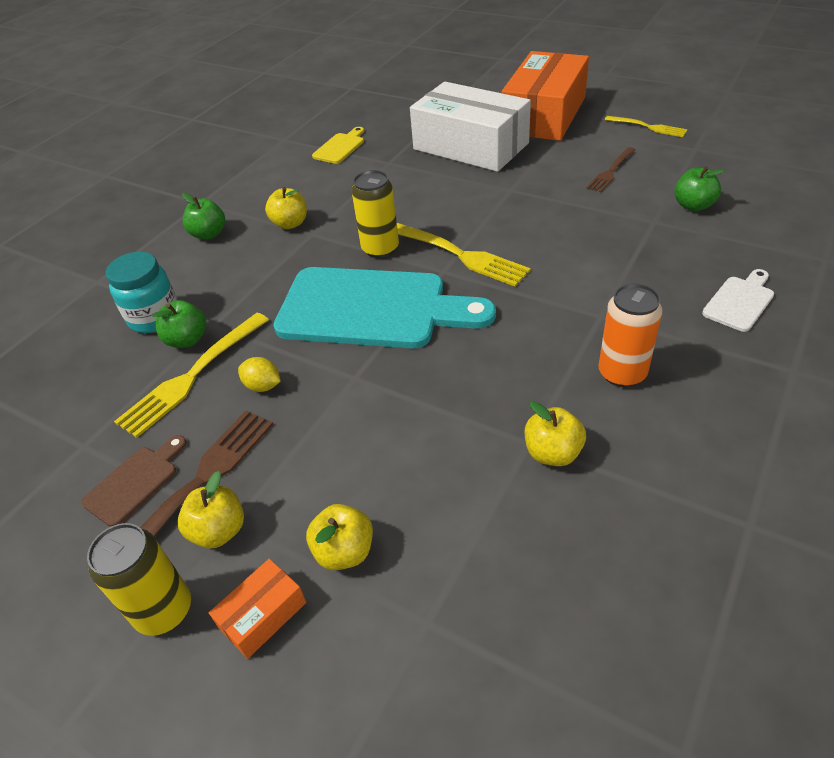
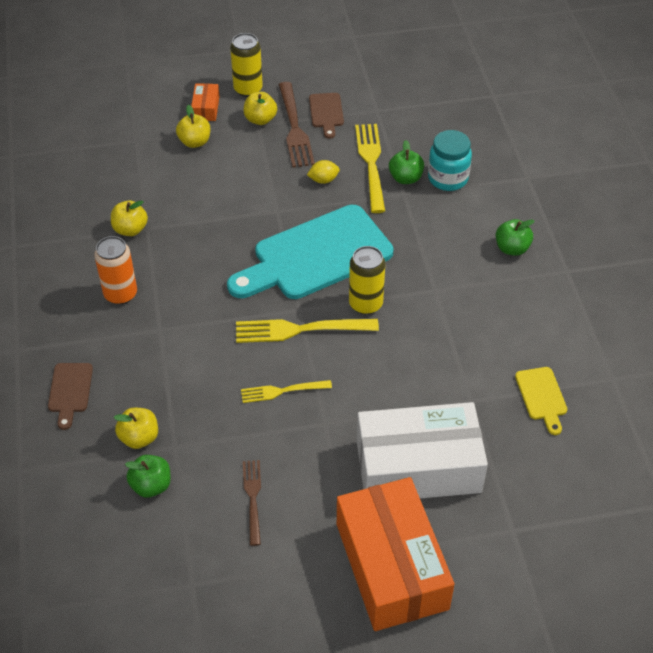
camera: 135 degrees right, 5 degrees up
(290, 224) = (464, 289): yellow apple -> yellow apple (139, 438)
(648, 127) = (262, 602): yellow fork -> yellow fork (282, 391)
(740, 301) = (70, 391): white cutting board -> brown cutting board

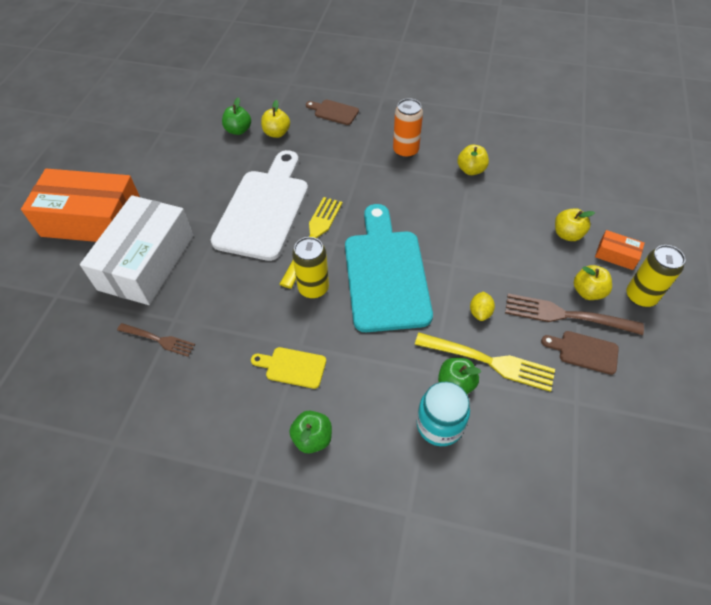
camera: 115 degrees right, 5 degrees up
(253, 498) = (193, 171): brown fork -> brown fork (158, 340)
(282, 391) = (264, 209): yellow fork -> white cutting board
(542, 397) = (139, 373): yellow cutting board -> yellow cutting board (292, 367)

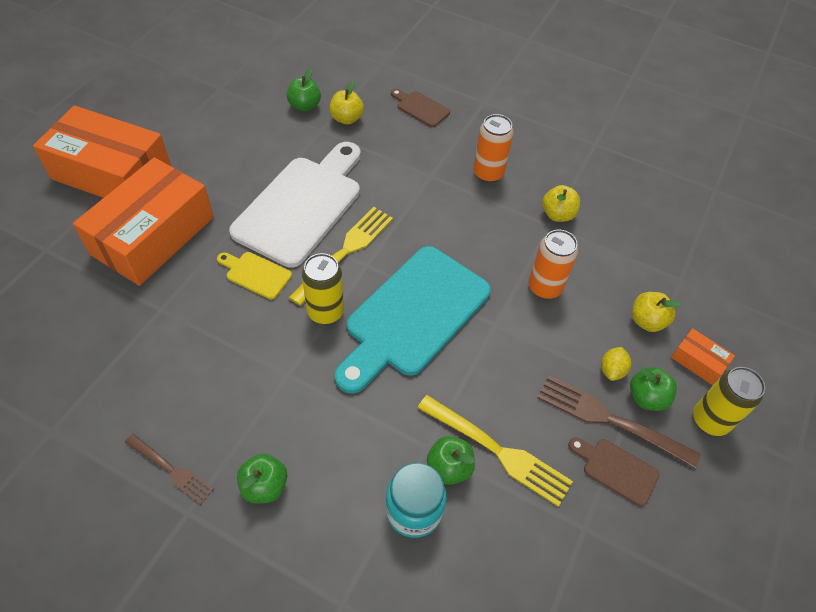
camera: 10 degrees right, 0 degrees up
(147, 262) = (153, 235): white box -> orange box
(158, 340) = (136, 328): brown fork -> brown fork (171, 470)
(292, 367) = (270, 398): yellow cutting board -> yellow cutting board (256, 274)
(385, 274) = (413, 315): turquoise cutting board -> turquoise cutting board turned 150 degrees counterclockwise
(480, 227) = (544, 287): none -> orange can
(480, 312) = (507, 389): yellow lemon -> yellow lemon (612, 370)
(587, 292) = (646, 398): yellow apple -> green apple

